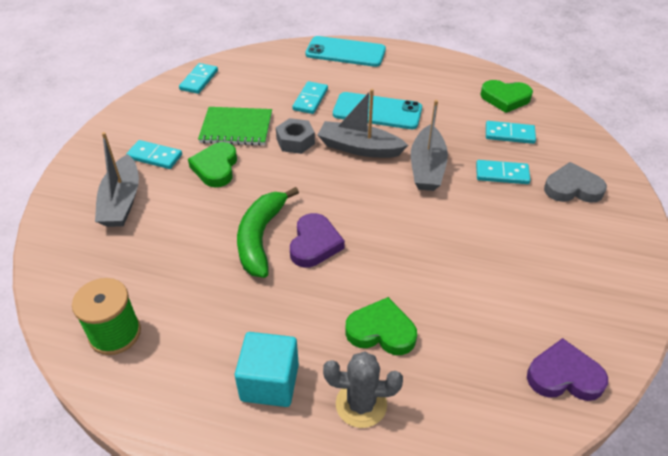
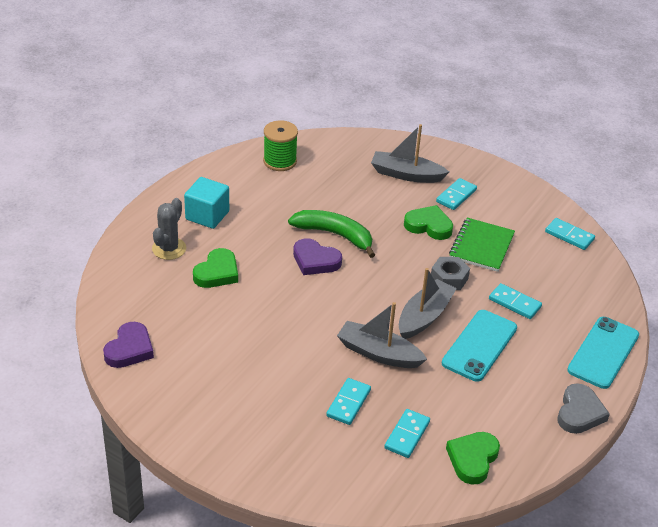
camera: 105 degrees right, 5 degrees down
(572, 188) = (307, 447): grey heart -> grey heart (579, 413)

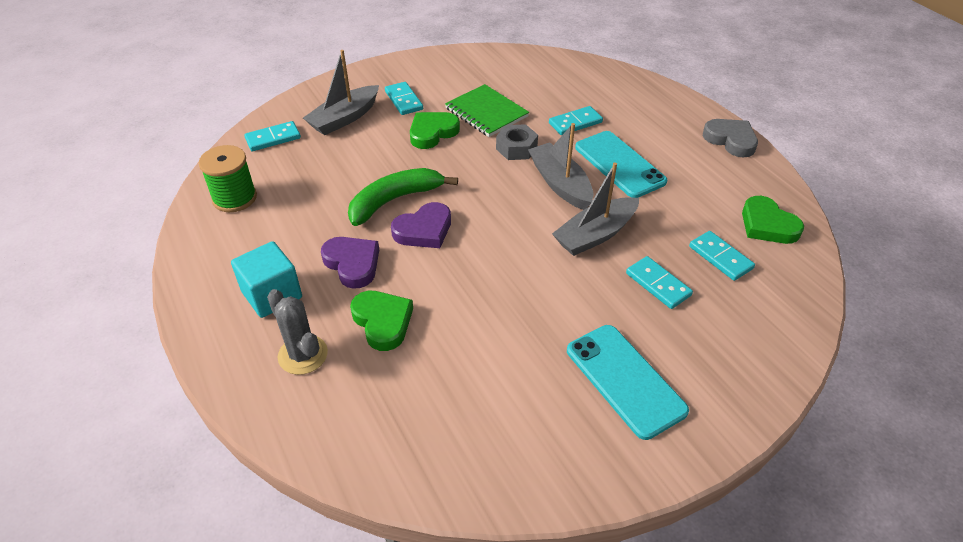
camera: 60 degrees left, 5 degrees up
(129, 349) = (466, 466): purple heart -> purple heart (352, 264)
(569, 236) = (509, 61): turquoise domino -> turquoise domino (273, 138)
(603, 352) = (664, 100): turquoise phone -> turquoise phone (625, 380)

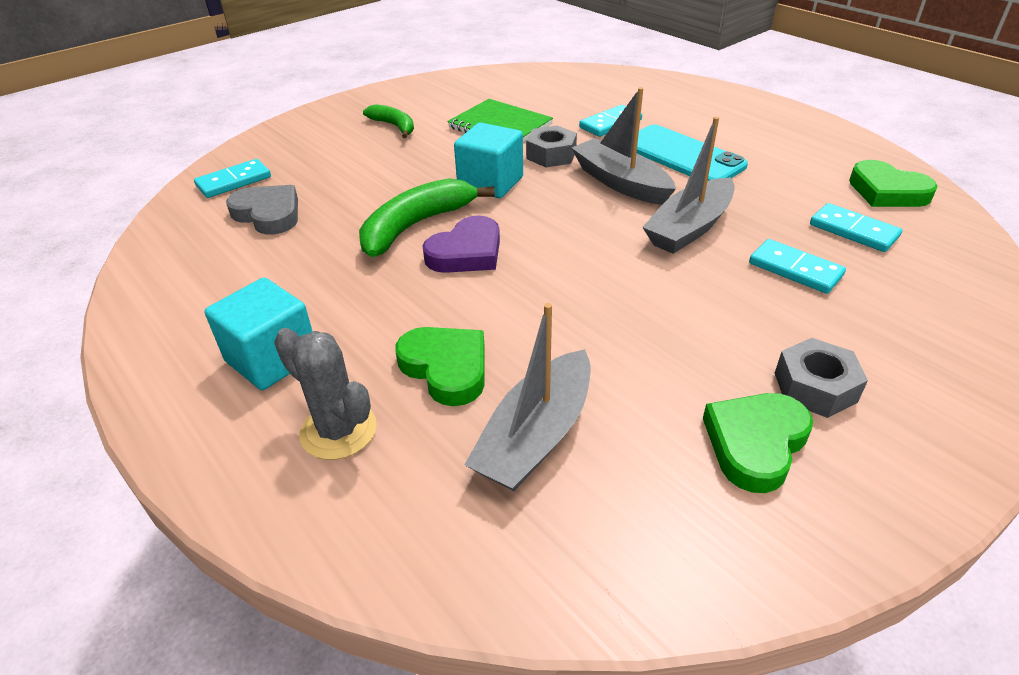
camera: 10 degrees left, 5 degrees down
(234, 198) = (193, 251): green spool -> none
(344, 118) = (324, 151): grey boat -> grey boat (536, 436)
(352, 264) = (380, 304): purple heart -> none
(403, 100) = (394, 126): turquoise domino -> green banana
(432, 133) = (441, 152): green heart -> green heart (755, 443)
(461, 169) = (490, 183): none -> turquoise cube
(625, 380) = (815, 387): turquoise phone -> grey nut
(730, 140) = (795, 119): grey heart -> grey heart (268, 214)

